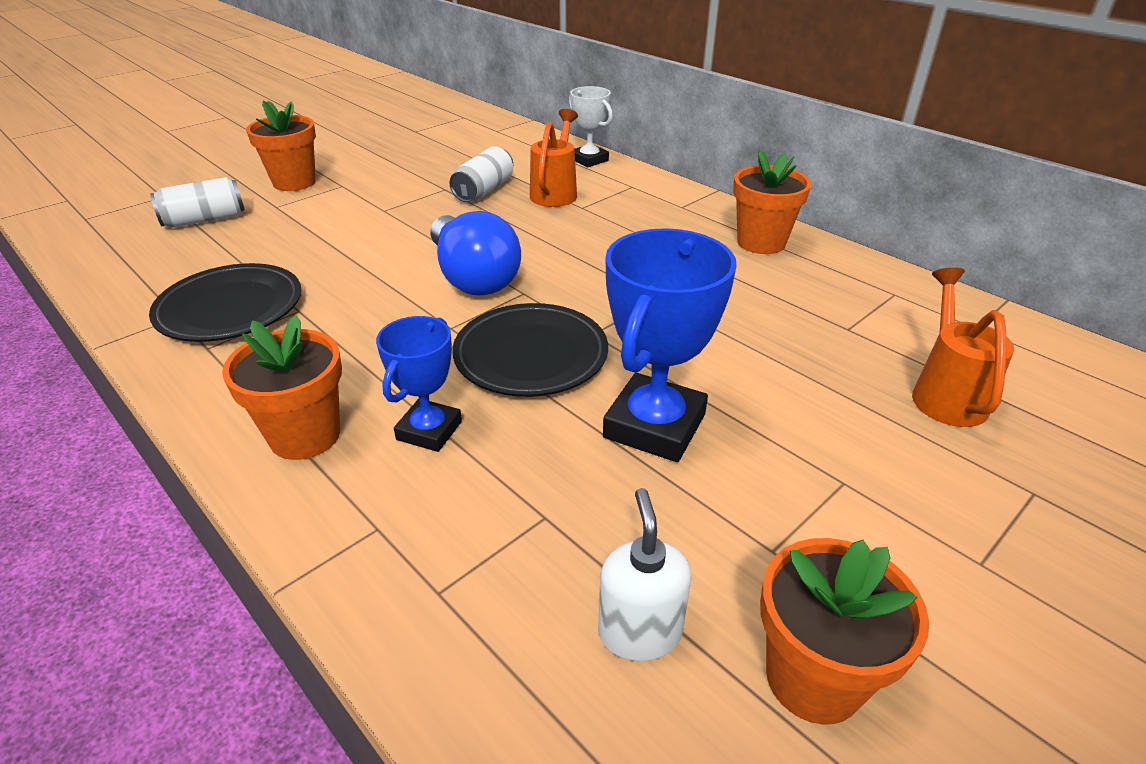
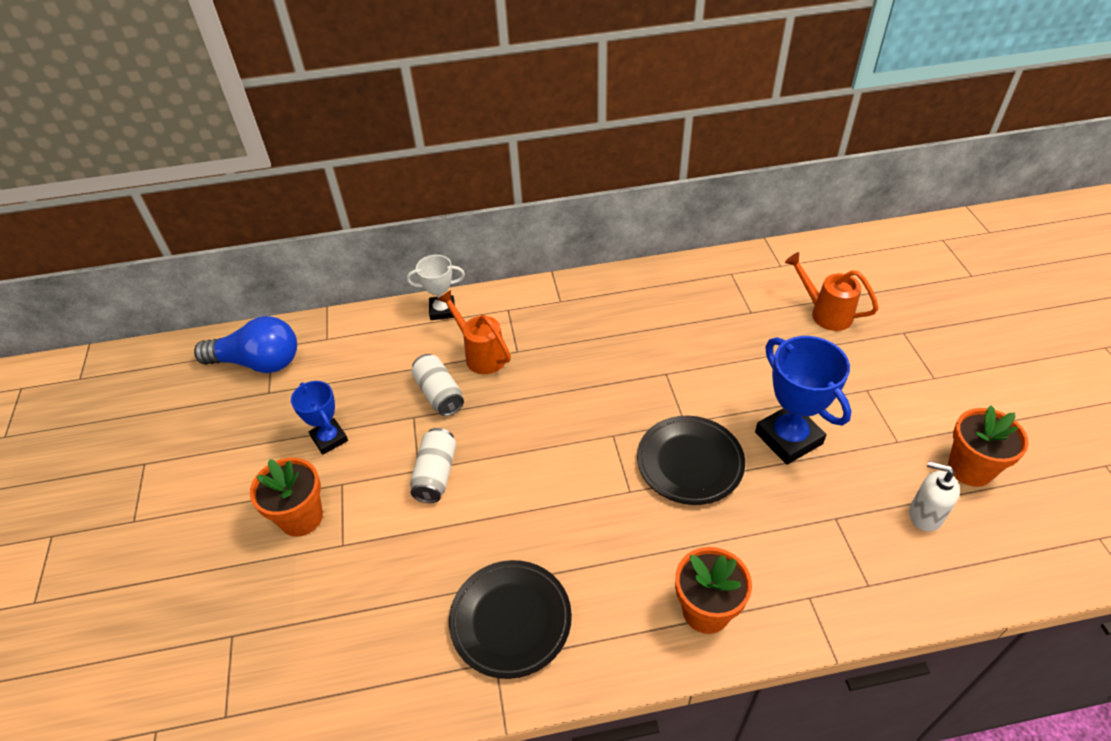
camera: 55 degrees left, 10 degrees up
(205, 220) = (323, 608): white can -> white can (435, 474)
(429, 430) = (736, 543): blue trophy -> blue trophy (329, 439)
(473, 277) = (573, 454): blue light bulb -> blue light bulb (258, 362)
(761, 242) = (637, 292): orange flower pot -> none

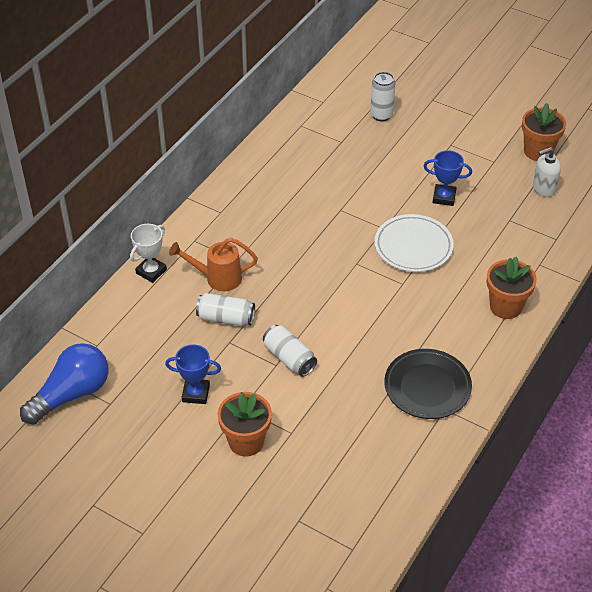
camera: 50 degrees left, 0 degrees up
(690, 463) = (413, 246): black plate -> white plate
(788, 438) = (444, 197): blue trophy -> blue trophy, size x0.61
(825, 313) = (381, 115): orange watering can -> white can

